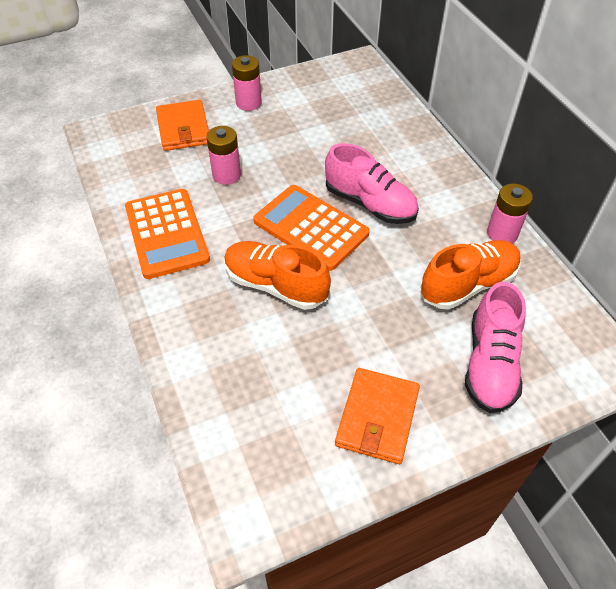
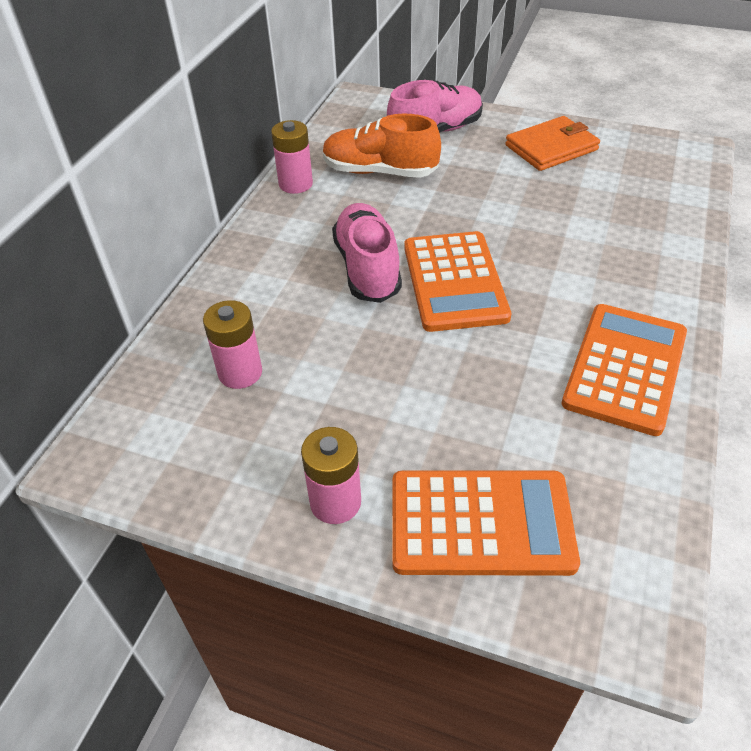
camera: 135 degrees left, 5 degrees down
(183, 128) = (481, 523): orange wallet -> orange calculator
(226, 175) = (487, 398): pink battery -> pink battery (240, 372)
(276, 285) = (545, 254): orange shoe -> none

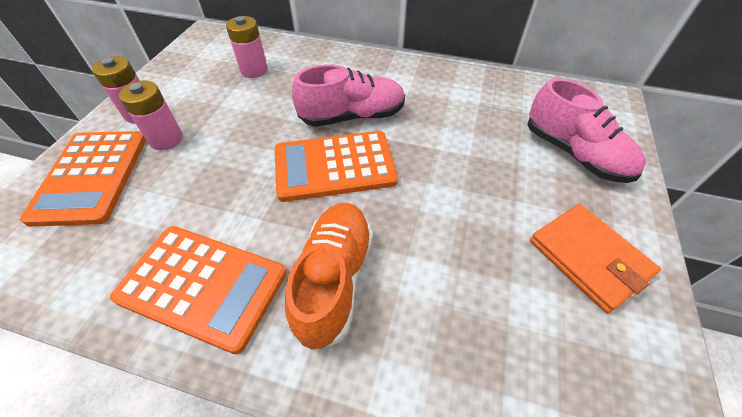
camera: 85 degrees right, 5 degrees up
(295, 184) = (456, 75): pink battery -> pink battery (166, 139)
(380, 172) = (488, 118): orange shoe -> orange shoe (334, 279)

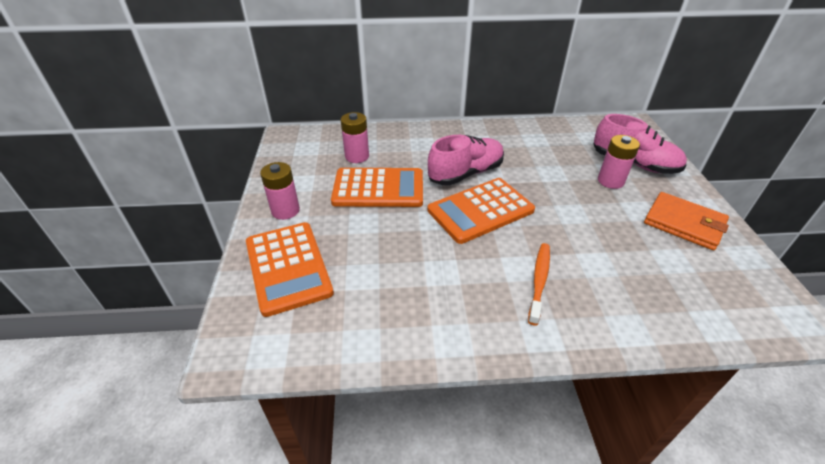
camera: 20 degrees left, 10 degrees down
(166, 139) = (328, 224): pink battery -> pink battery (610, 181)
(203, 285) = (450, 312): orange calculator -> orange calculator (378, 188)
(334, 279) = (539, 281): orange shoe -> orange toothbrush

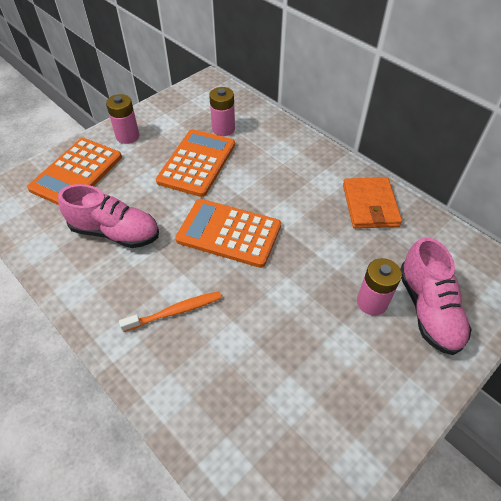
camera: 50 degrees right, 10 degrees up
(378, 188) = (197, 163): orange calculator -> orange calculator turned 120 degrees counterclockwise
(465, 173) = (269, 198): pink shoe -> pink shoe (115, 232)
(684, 223) = (362, 391): orange wallet -> orange wallet (370, 205)

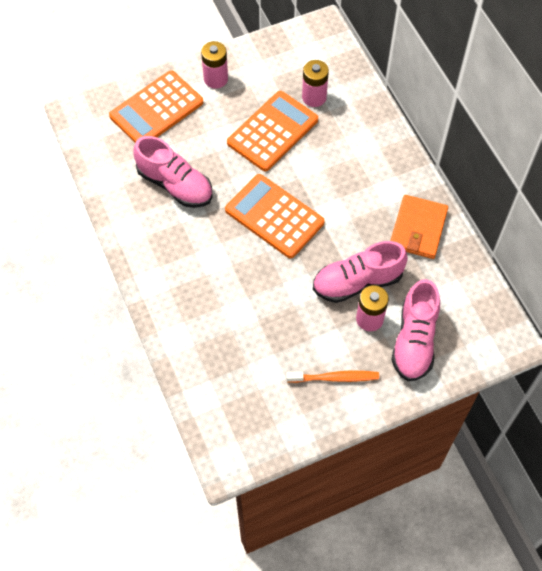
camera: 20 degrees right, 10 degrees up
(175, 311) = (203, 274): orange toothbrush -> orange toothbrush (335, 378)
(340, 269) = (357, 282): none -> pink shoe

